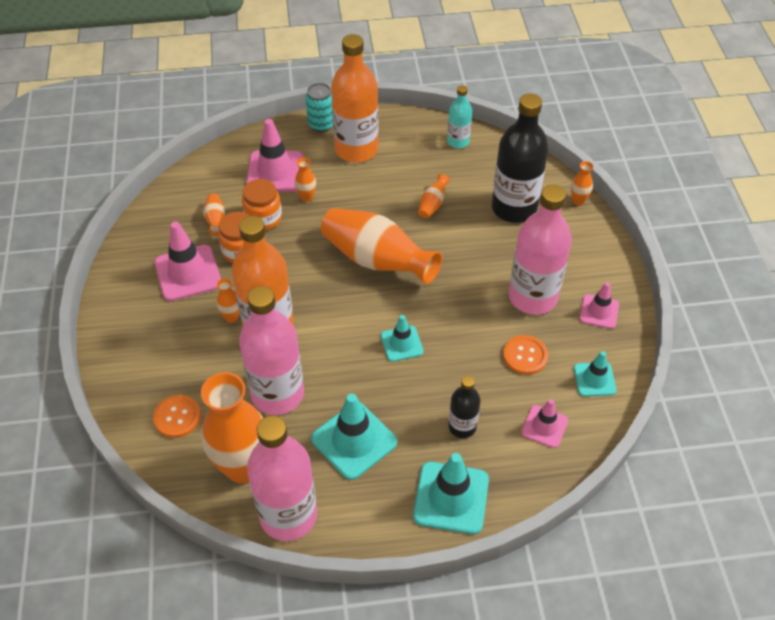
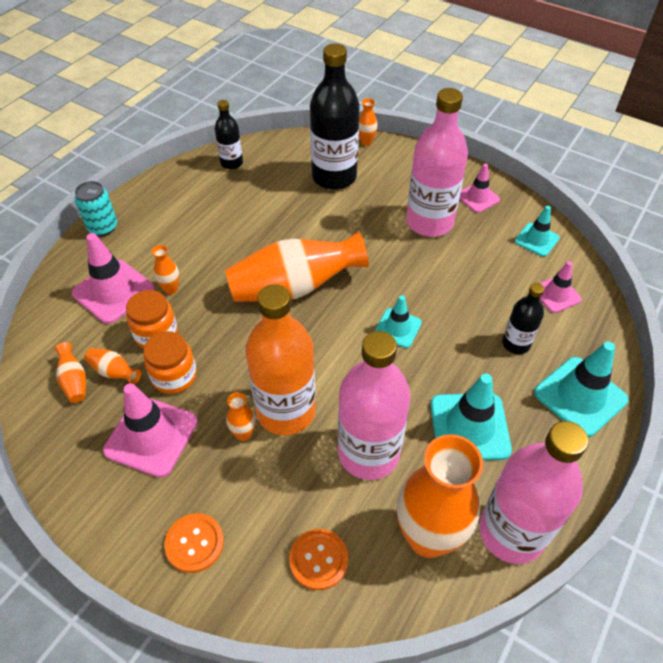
camera: 50 degrees left, 0 degrees up
(356, 149) = (160, 224): orange bottle -> none
(432, 204) = (276, 217): orange vase -> orange vase (74, 381)
(458, 141) = (231, 163): turquoise bottle -> black bottle
(525, 356) = (480, 262): orange button -> orange button (194, 543)

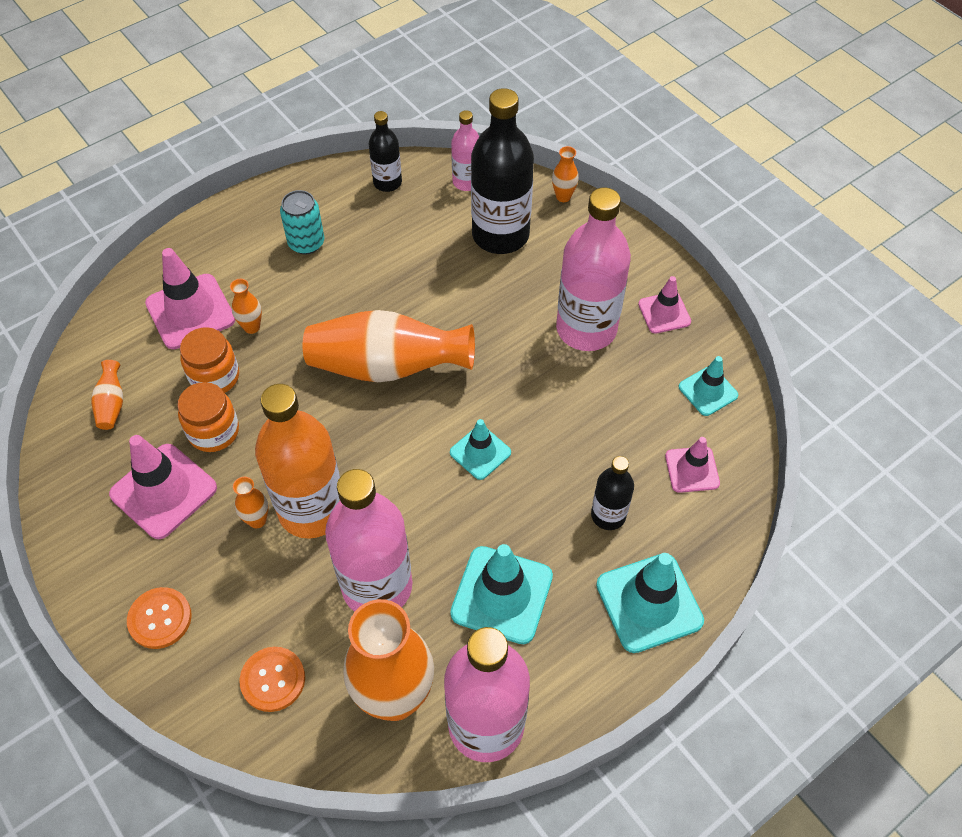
camera: 20 degrees right, 5 degrees up
(103, 227) = (209, 228): turquoise can -> turquoise can (306, 243)
(114, 372) = (155, 407): orange vase -> none
(291, 149) = (466, 182): none -> pink bottle

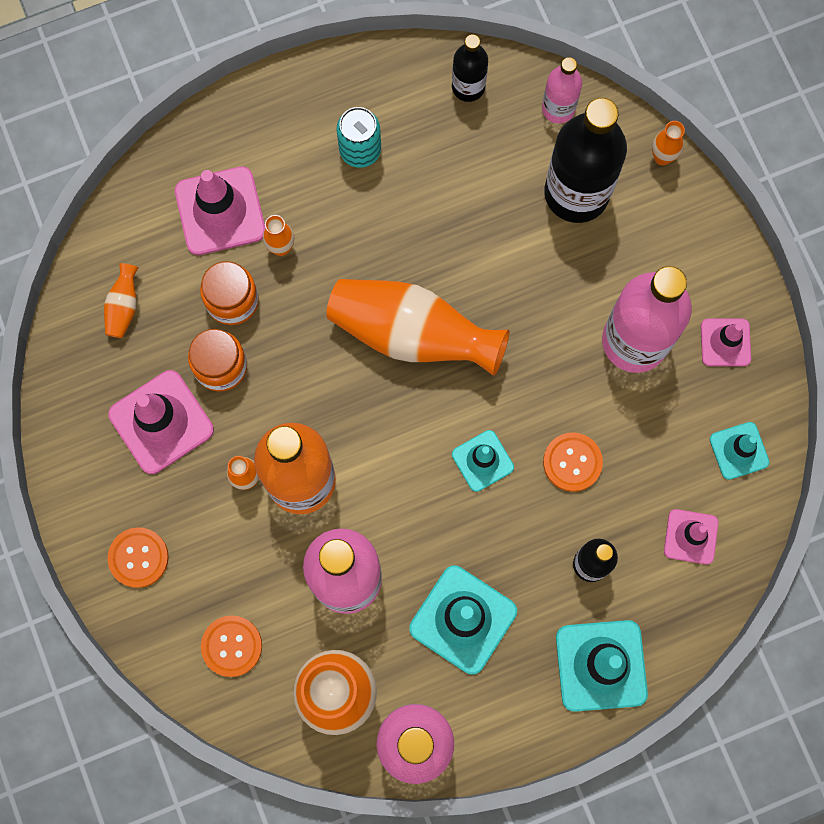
camera: 15 degrees right, 20 degrees up
(563, 434) = (572, 462): none -> orange button

